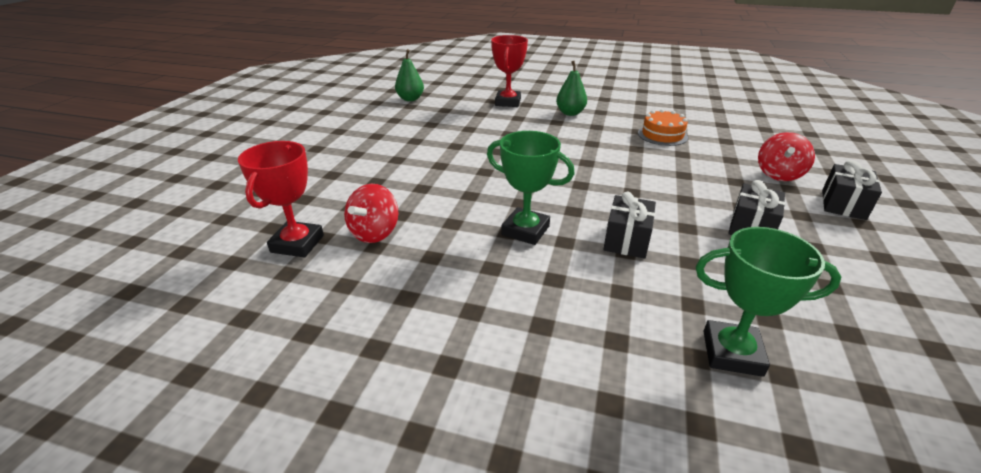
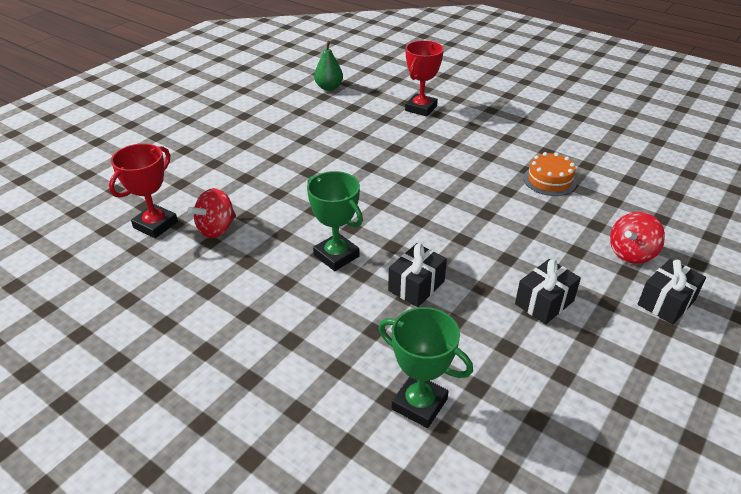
camera: 20 degrees right, 5 degrees up
(570, 113) = (474, 134): green pear -> none

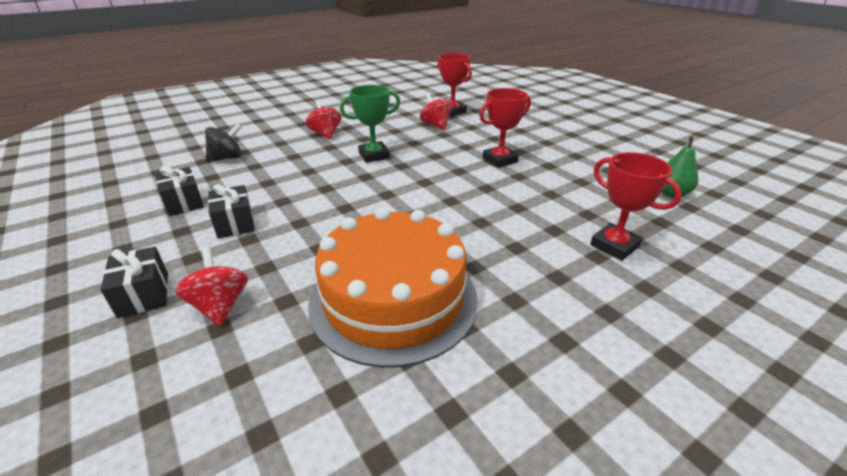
camera: 110 degrees right, 5 degrees down
(285, 328) = (325, 134): none -> red spinning top
(305, 167) = (500, 160): none -> red trophy
(416, 286) = (314, 176): black gift -> black gift (184, 202)
(419, 404) = (227, 158): green trophy -> black spinning top
(549, 180) = (393, 298): orange cake -> orange cake, size x2.28

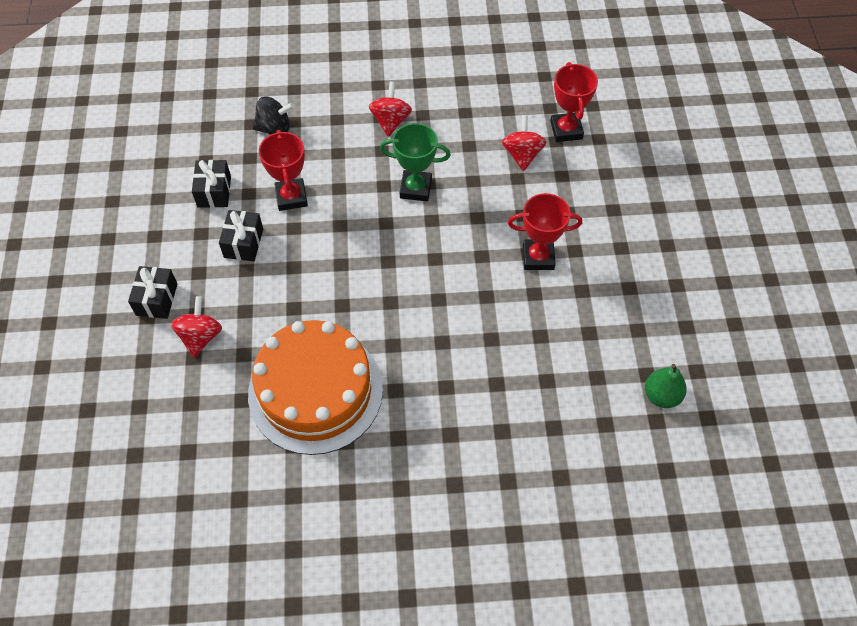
camera: 30 degrees right, 25 degrees up
(614, 246) = (529, 428): red trophy -> red trophy (291, 197)

